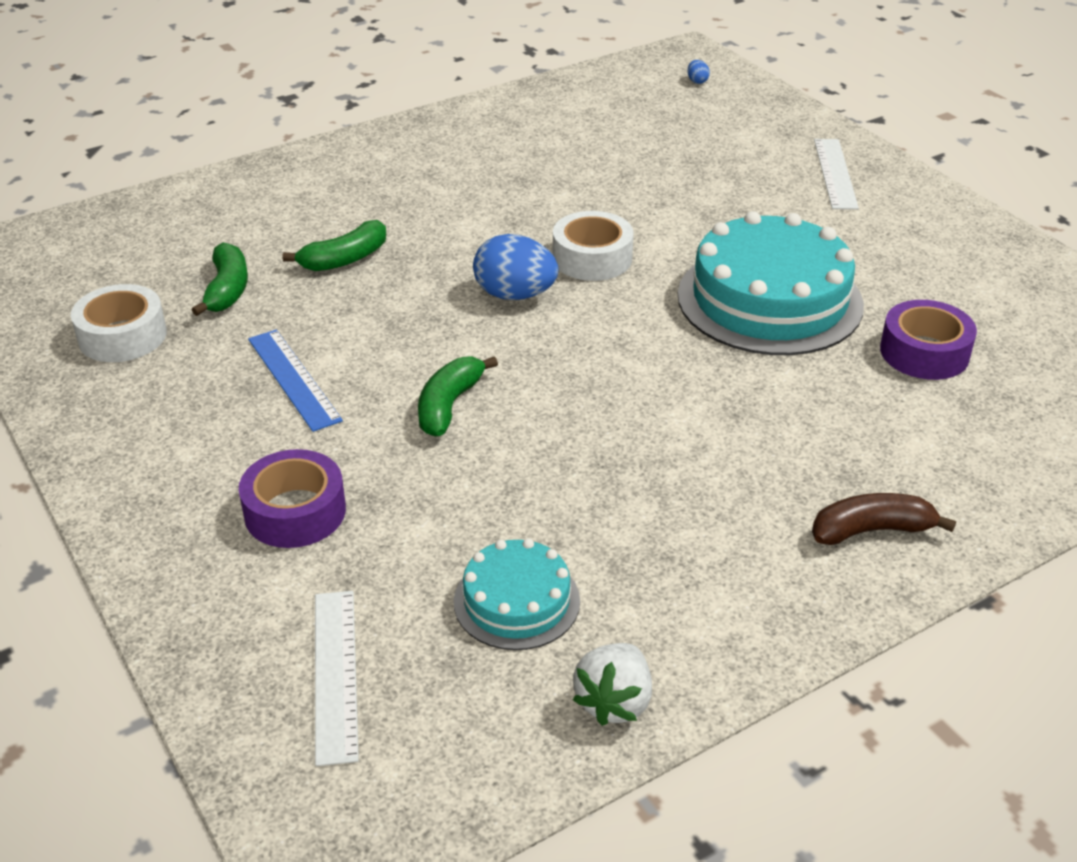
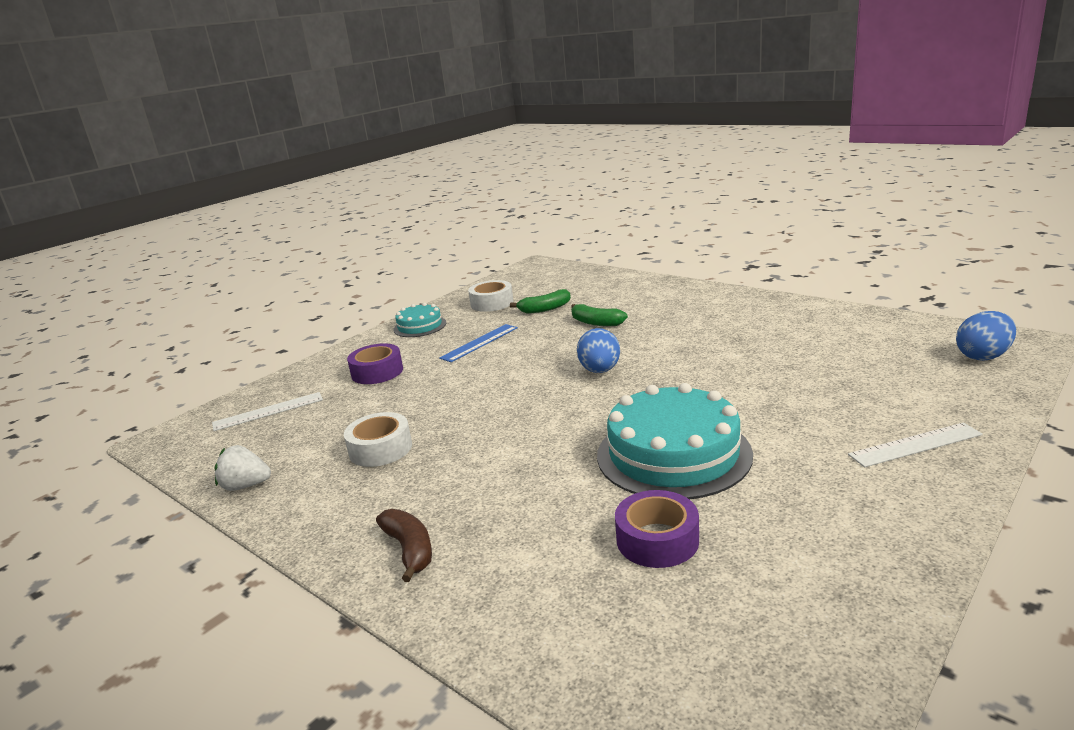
camera: 75 degrees right, 15 degrees down
(449, 405) = (478, 382): green banana -> none
(516, 601) = (321, 440): turquoise cake -> turquoise cake (420, 326)
(592, 258) = (664, 382): white tape -> white tape (380, 449)
(697, 81) = (983, 356): blue egg -> blue egg, size x2.37

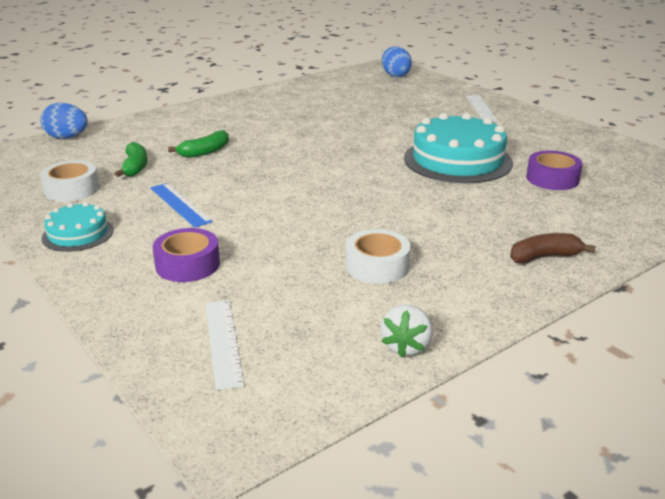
camera: 80 degrees left, 5 degrees up
(600, 371) = (308, 163): blue egg -> blue egg (67, 137)

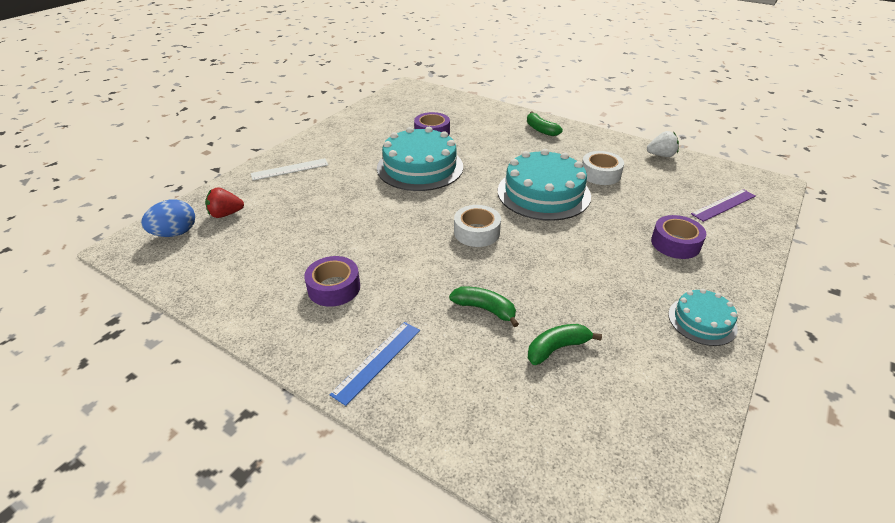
camera: 110 degrees left, 10 degrees up
(67, 137) = (520, 477): blue egg -> none
(72, 189) = (642, 374): white tape -> white tape (476, 232)
(180, 204) = (602, 281): blue ruler -> blue ruler (377, 361)
(223, 342) = (723, 205): white ruler -> purple ruler
(284, 111) = (334, 288): none -> purple tape
(356, 214) = (543, 193): none -> turquoise cake
(412, 87) = (226, 214): none -> red strawberry
(544, 257) = (541, 130): brown banana -> green banana

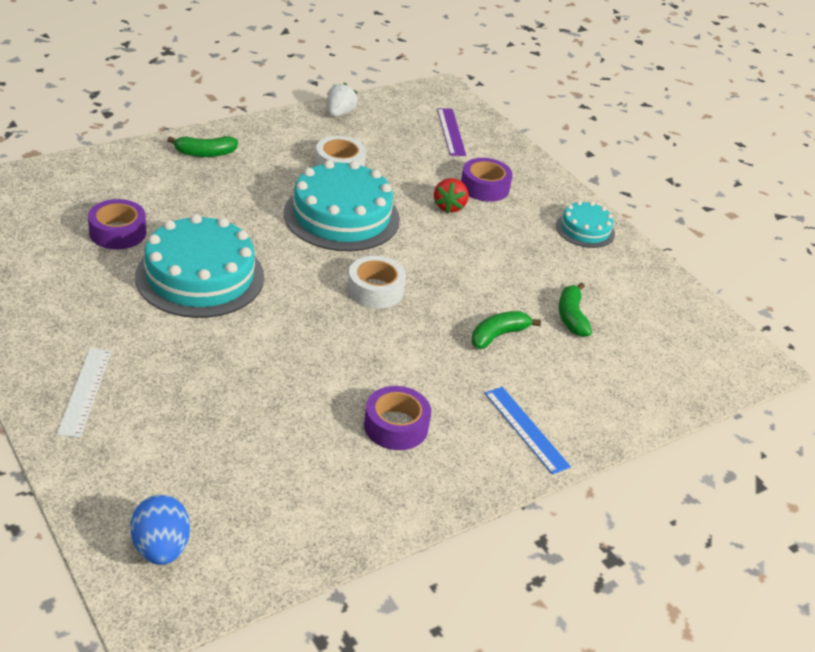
camera: 70 degrees left, 0 degrees up
(226, 214) = (154, 485): red strawberry -> red strawberry (449, 207)

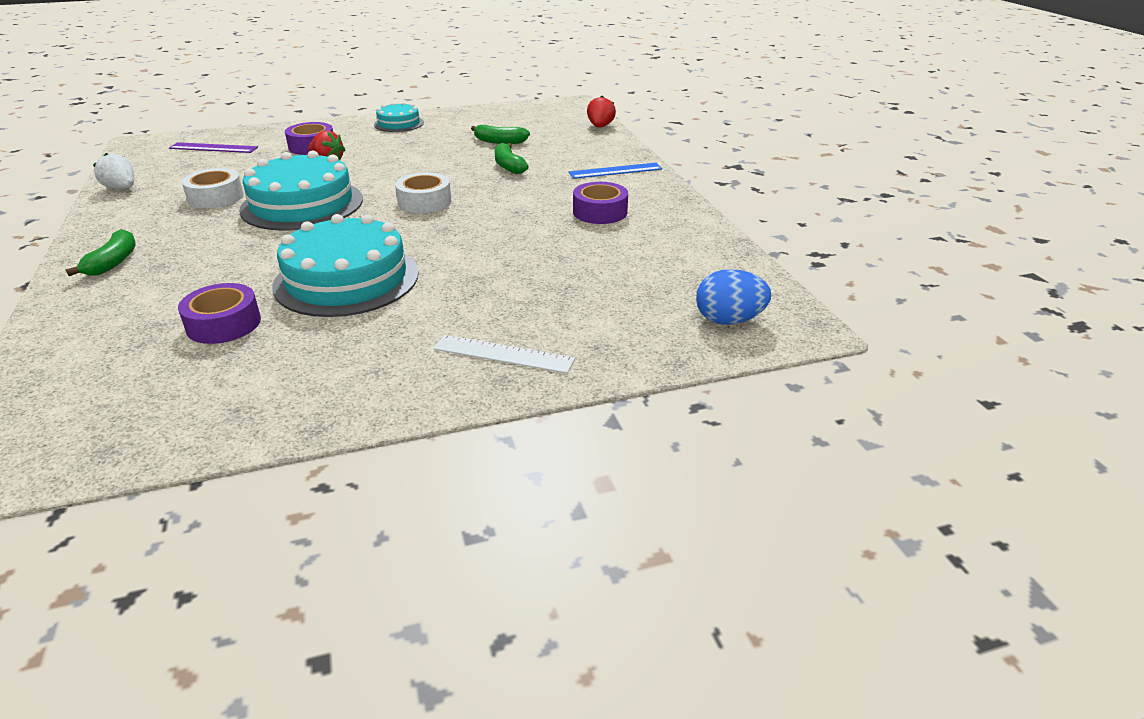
camera: 70 degrees left, 5 degrees down
(679, 401) = (600, 127): none -> red strawberry

